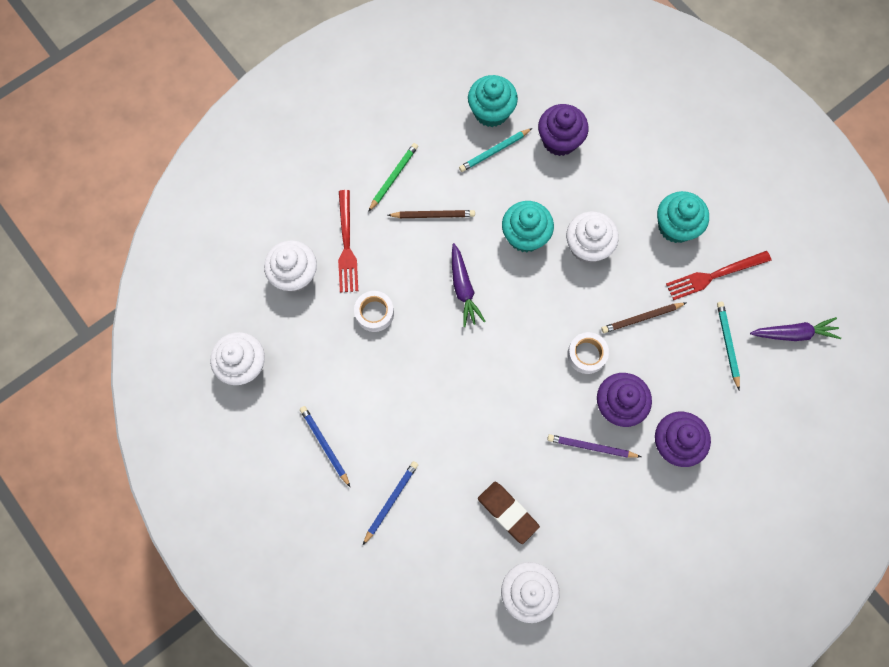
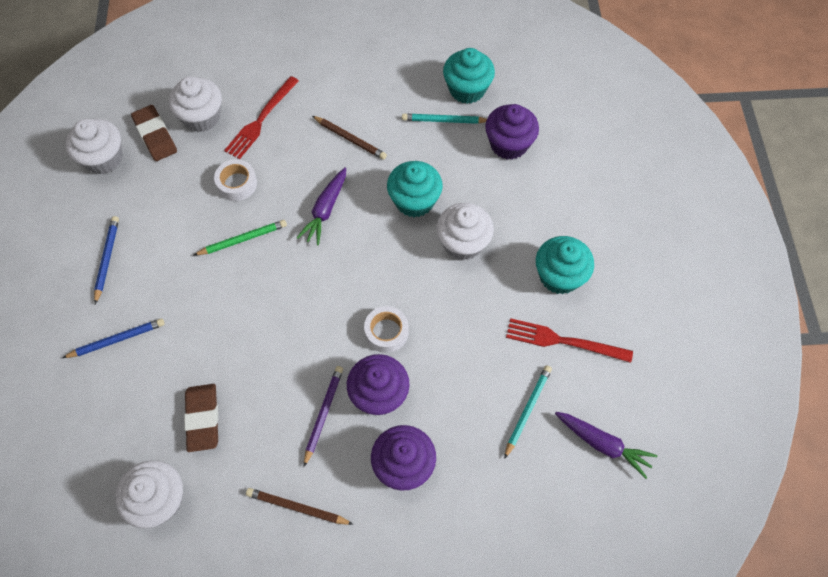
camera: 35 degrees right, 10 degrees down
(270, 316) = (155, 136): none -> brown eraser
(394, 177) = (343, 92): green pencil -> green pencil (243, 239)
(591, 447) = (324, 414): purple pencil -> purple pencil turned 60 degrees clockwise
(641, 318) = (462, 333): brown pencil -> brown pencil (297, 507)

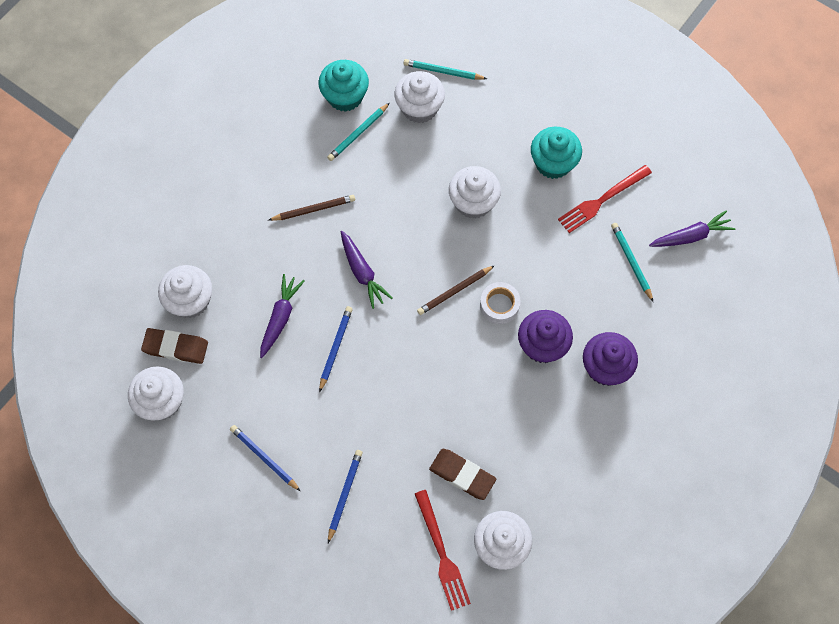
camera: 50 degrees left, 5 degrees up
(237, 184) = (280, 318): white tape -> purple carrot
(243, 239) = (336, 348): green pencil -> blue pencil
(261, 120) = (235, 259): red fork -> red fork (441, 553)
(297, 507) = (580, 456): brown pencil -> brown pencil (454, 291)
(324, 414) = (526, 391): purple pencil -> none
(414, 201) = (409, 207): turquoise cupcake -> none
(509, 144) = (419, 108): purple cupcake -> white cupcake
(558, 136) = (443, 71): none -> turquoise pencil

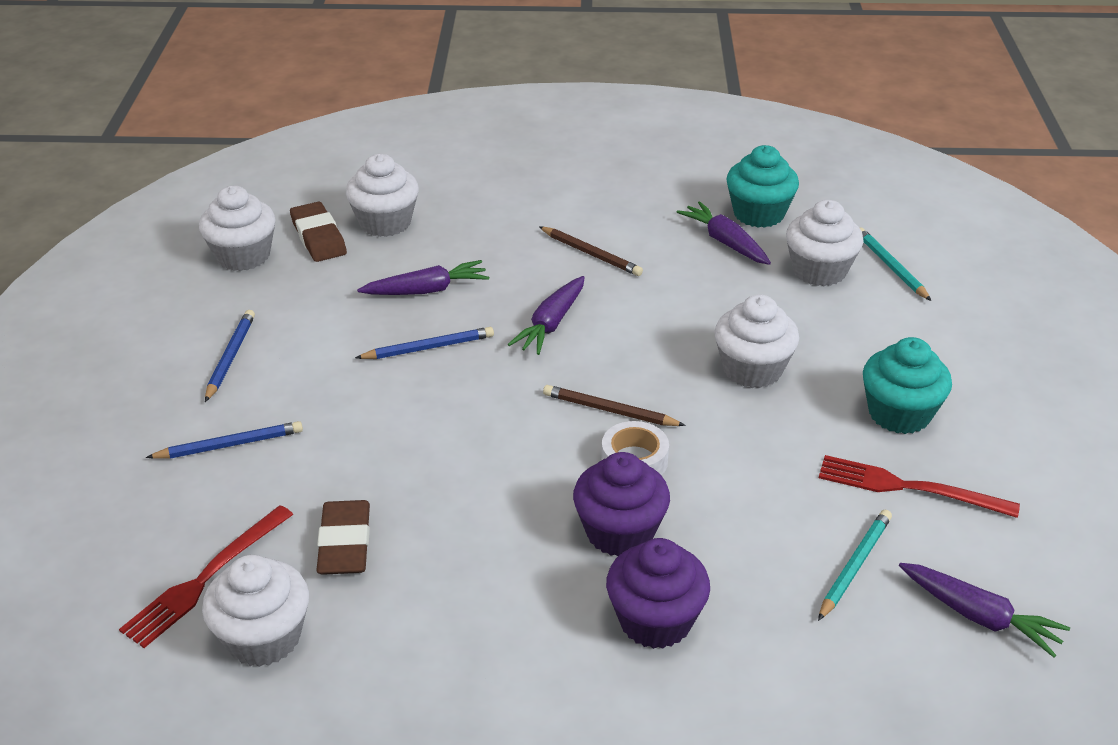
camera: 55 degrees right, 30 degrees down
(358, 133) = (725, 242): turquoise pencil -> purple carrot

